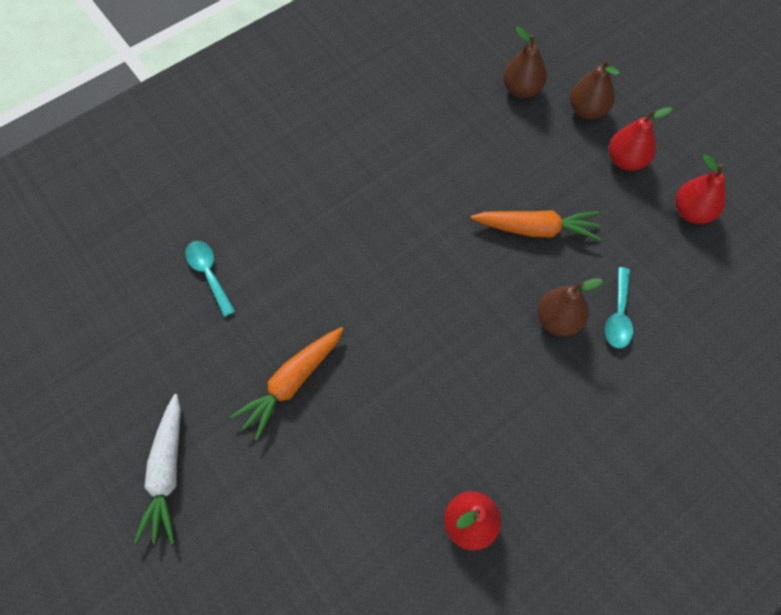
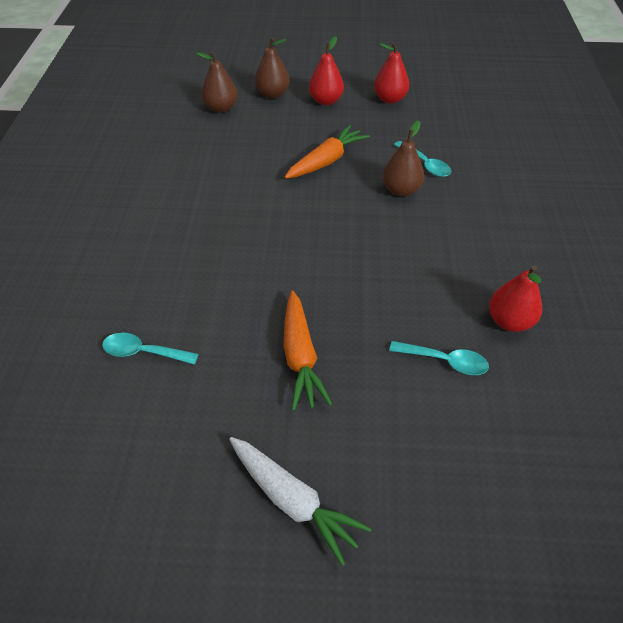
camera: 50 degrees left, 15 degrees down
(377, 497) = (445, 361): none -> turquoise spoon

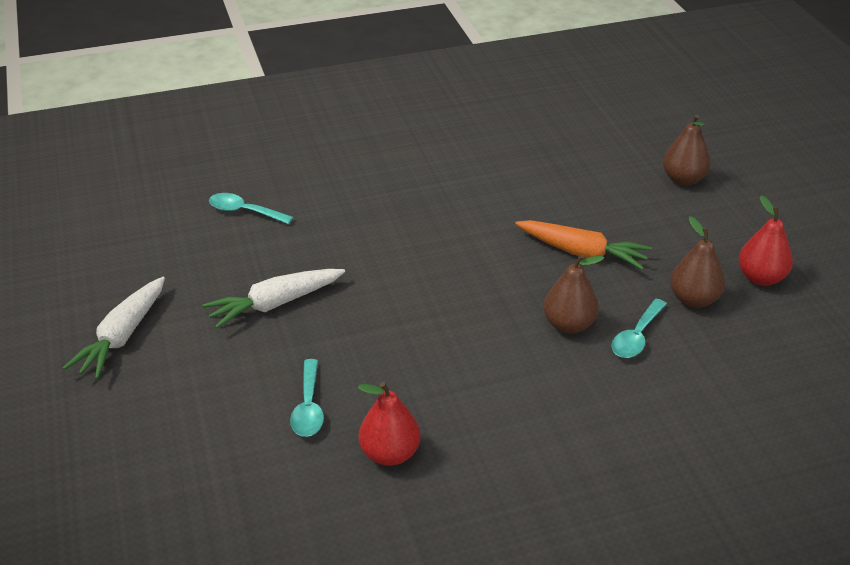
camera: 70 degrees right, 10 degrees down
(143, 352) = (244, 211): turquoise spoon -> turquoise spoon turned 60 degrees counterclockwise
(221, 108) = (622, 151): brown pear -> brown pear (693, 299)
(300, 356) = (275, 304): orange carrot -> white carrot
(326, 101) = (706, 224): red pear -> none

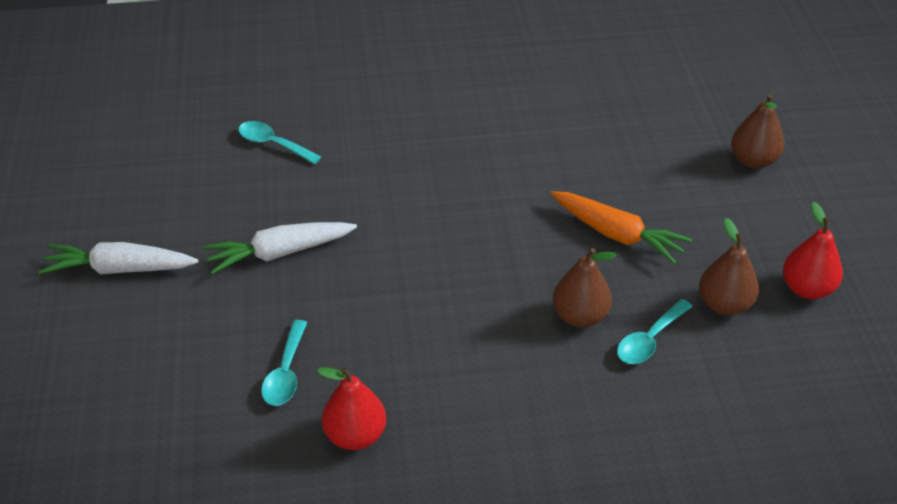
camera: 10 degrees right, 5 degrees up
(122, 336) = (120, 269): white carrot -> white carrot turned 60 degrees clockwise

